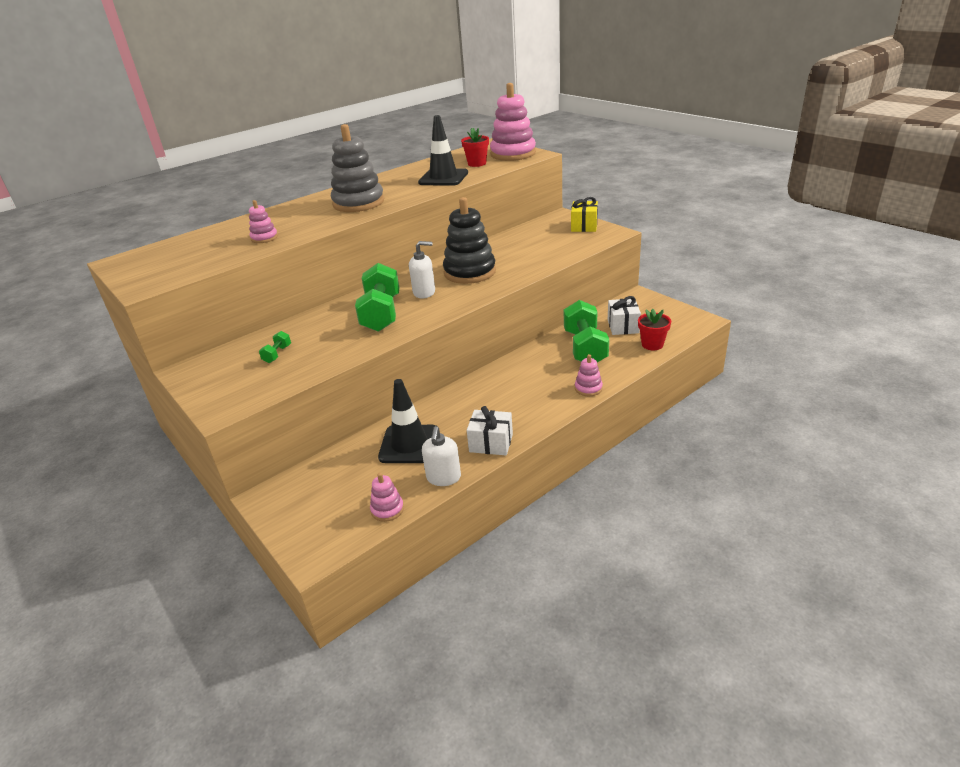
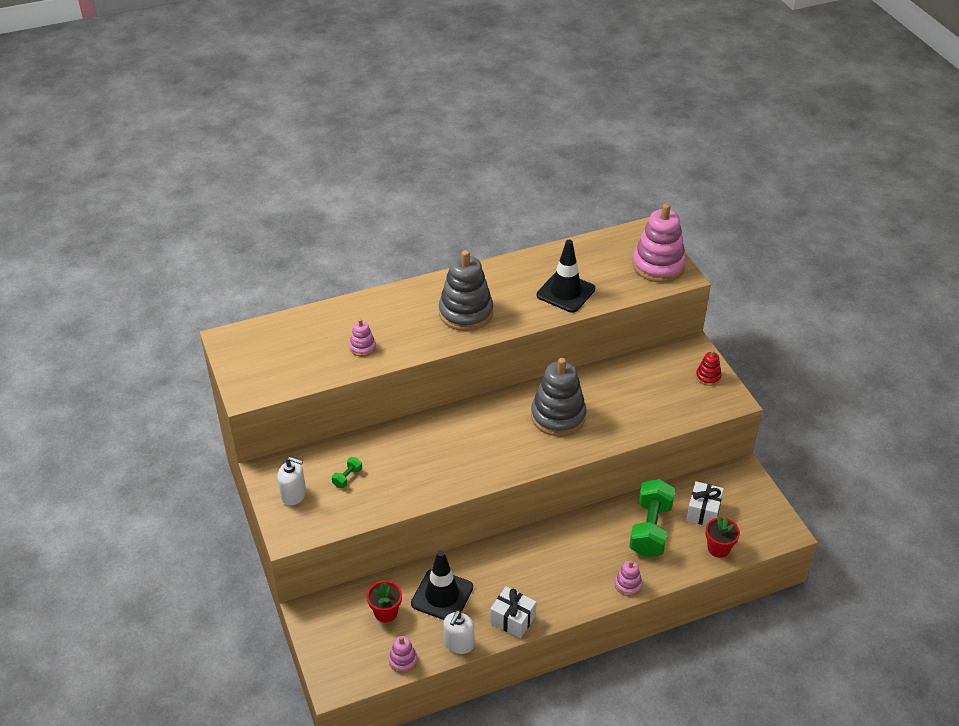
camera: 15 degrees right, 10 degrees up
(381, 314) = (453, 452): green dumbbell -> none
(424, 292) = (503, 434): white soap dispenser -> white soap dispenser (294, 495)
(470, 272) = (558, 416): black stacking toy -> grey stacking toy
(477, 164) = (611, 273): red flower pot -> red flower pot (386, 612)
(584, 226) = (708, 377): yellow gift -> red stacking toy

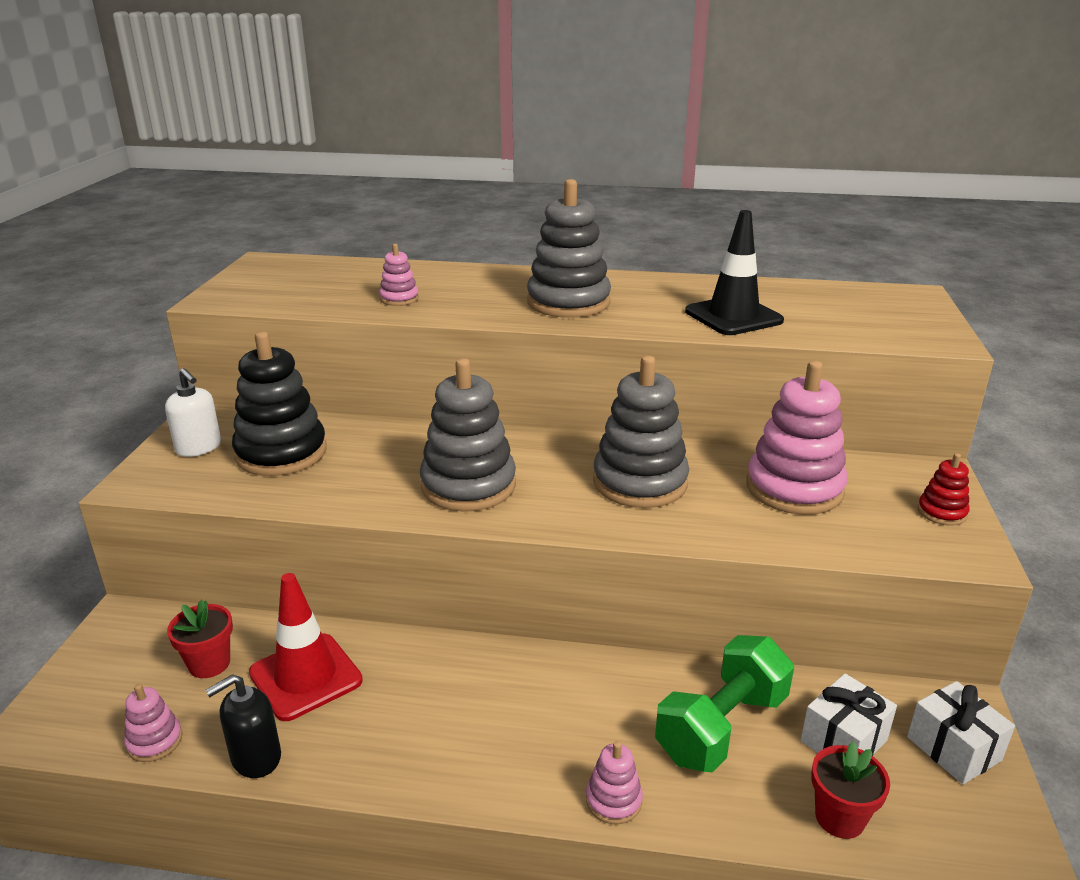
camera: 30 degrees right, 15 degrees down
(347, 478) = (281, 453): green dumbbell -> black stacking toy
(442, 595) = (305, 677): black traffic cone -> red traffic cone
(459, 643) = (255, 758): white soap dispenser -> black soap dispenser
(473, 456) = (468, 485): none -> grey stacking toy
(512, 619) = (371, 762): white gift -> white gift (953, 749)
(658, 265) = (909, 324): pink stacking toy -> pink stacking toy (794, 488)

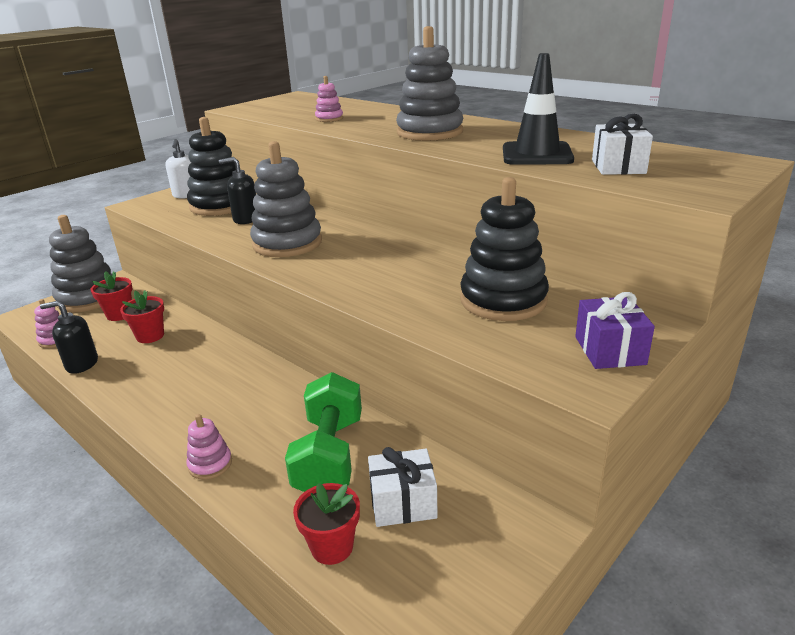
camera: 35 degrees right, 0 degrees up
(305, 677) = (150, 336): red traffic cone -> red flower pot
(355, 464) = (246, 219): none -> black soap dispenser
(640, 482) = (394, 268): grey stacking toy -> grey stacking toy (88, 298)
(721, 727) = (329, 455): green dumbbell -> green dumbbell turned 75 degrees counterclockwise
(794, 488) = (503, 300): pink stacking toy -> black stacking toy
(941, 512) = (609, 350): red stacking toy -> purple gift
(953, 749) = (484, 550): white gift -> white gift (618, 167)

